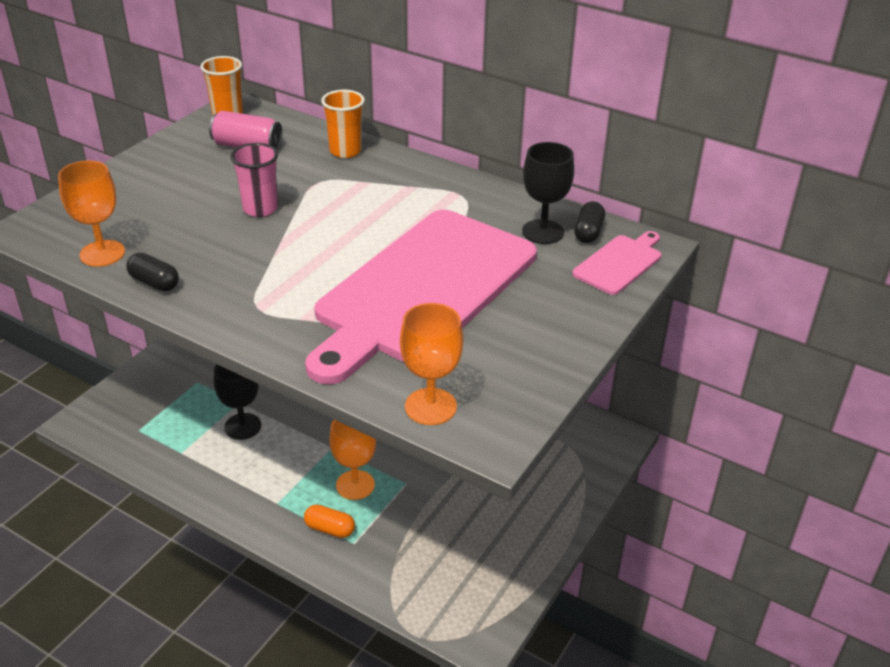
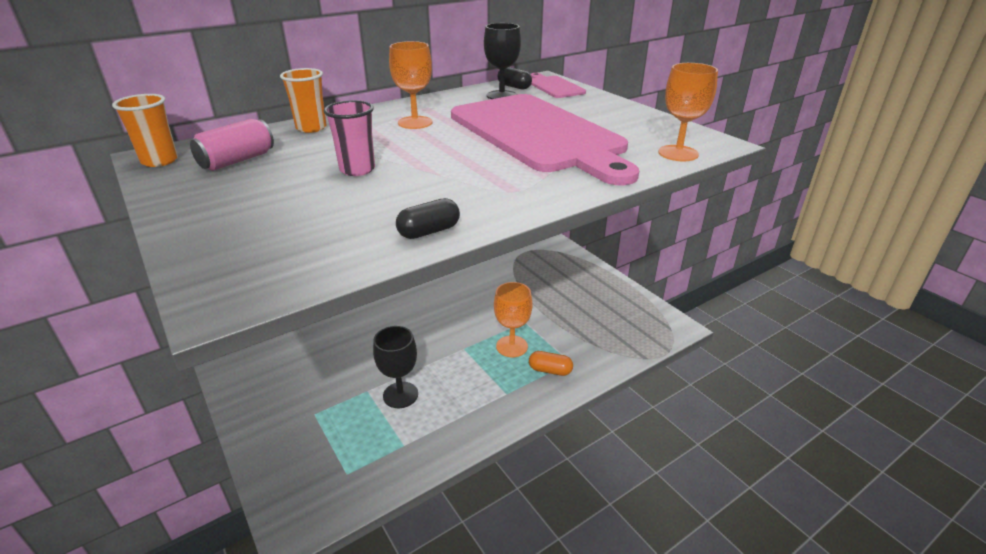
camera: 65 degrees left, 5 degrees down
(102, 253) = (340, 254): orange goblet -> orange goblet (415, 122)
(330, 529) = (550, 370): orange capsule -> orange capsule turned 60 degrees clockwise

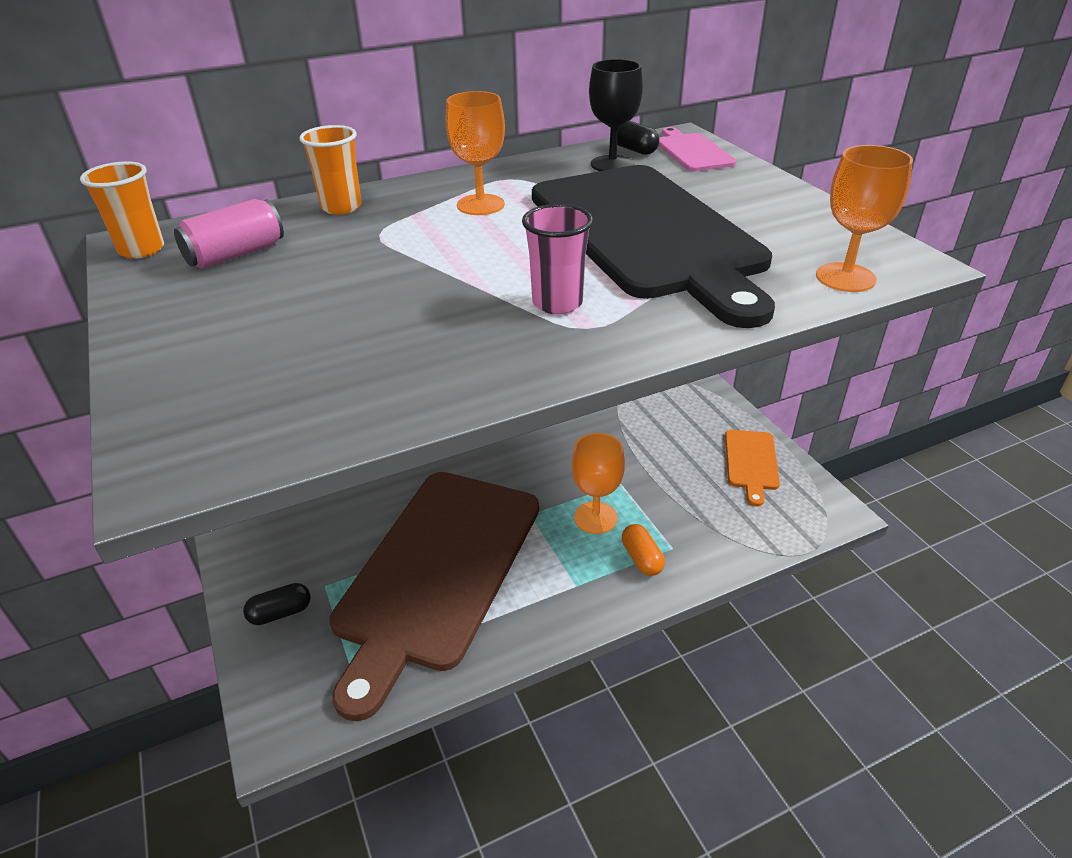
camera: 10 degrees right, 5 degrees up
(357, 170) = (385, 278): pink cup -> pink cup (557, 303)
(400, 395) = (437, 572): black goblet -> brown cutting board
(429, 231) = (455, 386): black capsule -> black capsule (280, 613)
(539, 135) = (648, 234): pink cutting board -> black cutting board
(550, 370) = (641, 558): orange capsule -> orange capsule turned 45 degrees clockwise
(613, 300) = (751, 462): none -> orange cutting board

